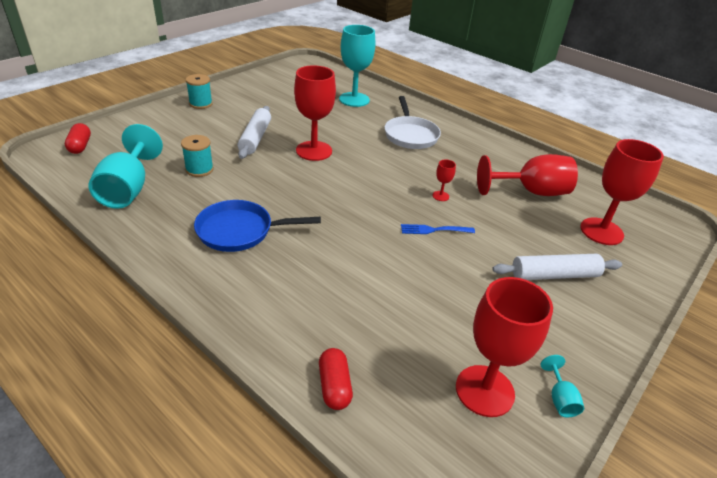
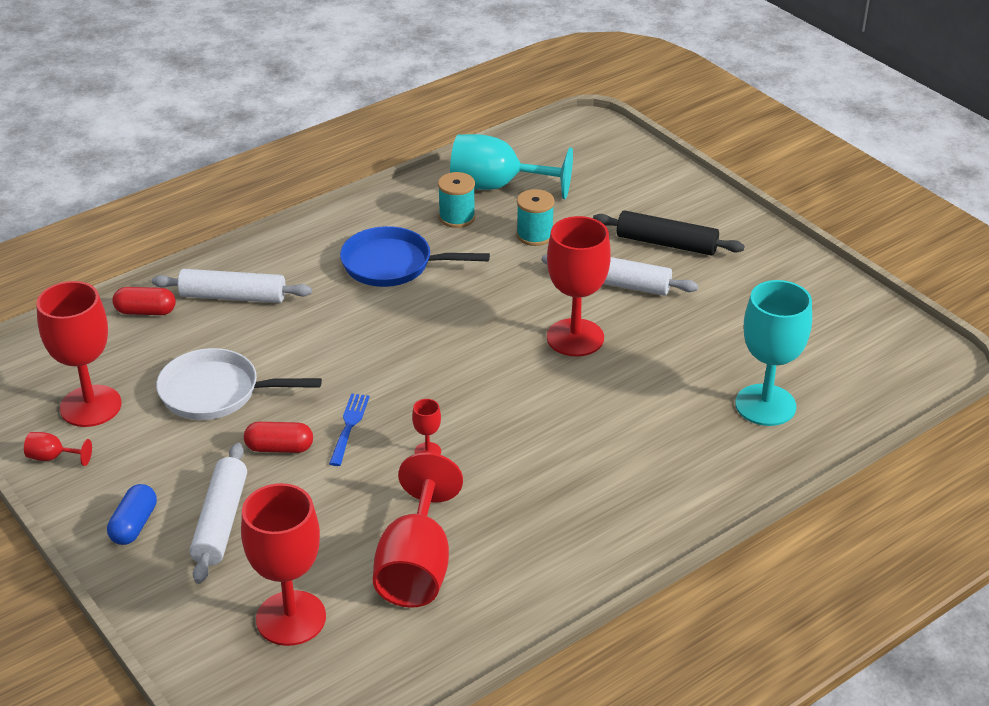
camera: 105 degrees right, 0 degrees up
(80, 146) = (603, 146): red capsule -> red capsule (279, 448)
(201, 104) = (732, 234): turquoise spool -> turquoise spool (457, 217)
(210, 123) = (666, 243): none -> black rolling pin
(240, 231) = (393, 264): blue pan -> blue pan turned 90 degrees counterclockwise
(298, 322) = (233, 296): none -> white rolling pin
(410, 135) = (623, 456): white pan -> white pan (216, 392)
(559, 399) = (53, 457): turquoise goblet -> red goblet
(589, 320) = (134, 525): none -> blue capsule

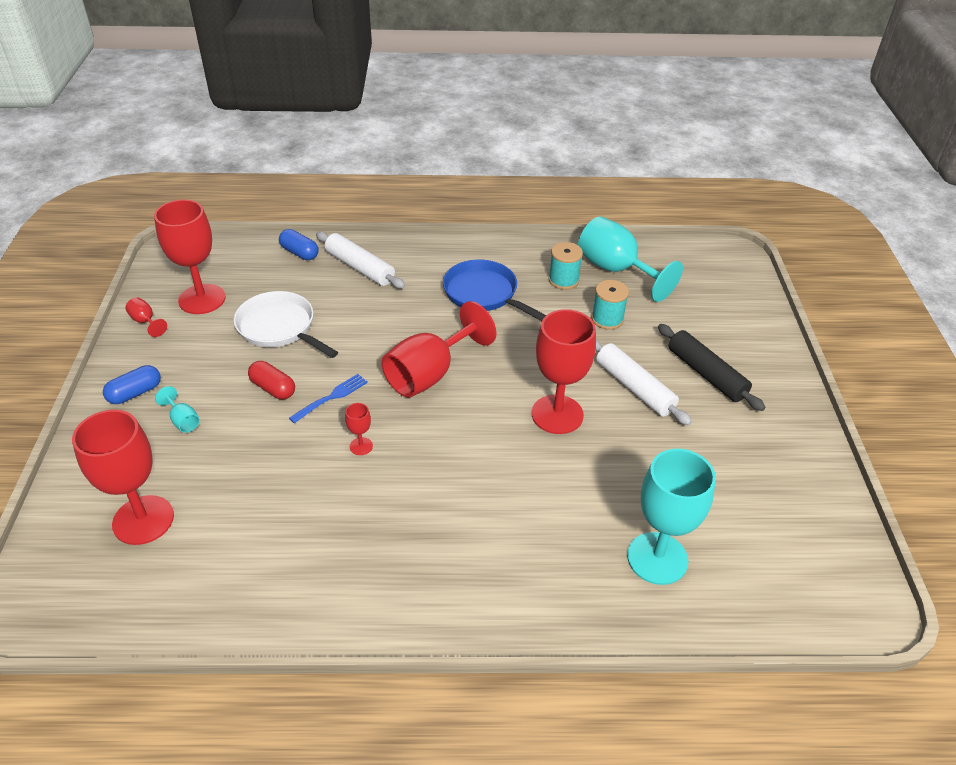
camera: 35 degrees right, 5 degrees up
(146, 311) = (299, 253): red capsule -> blue capsule
(220, 521) = (183, 420): white rolling pin -> turquoise goblet
(416, 566) = (259, 532): red goblet -> red goblet (430, 374)

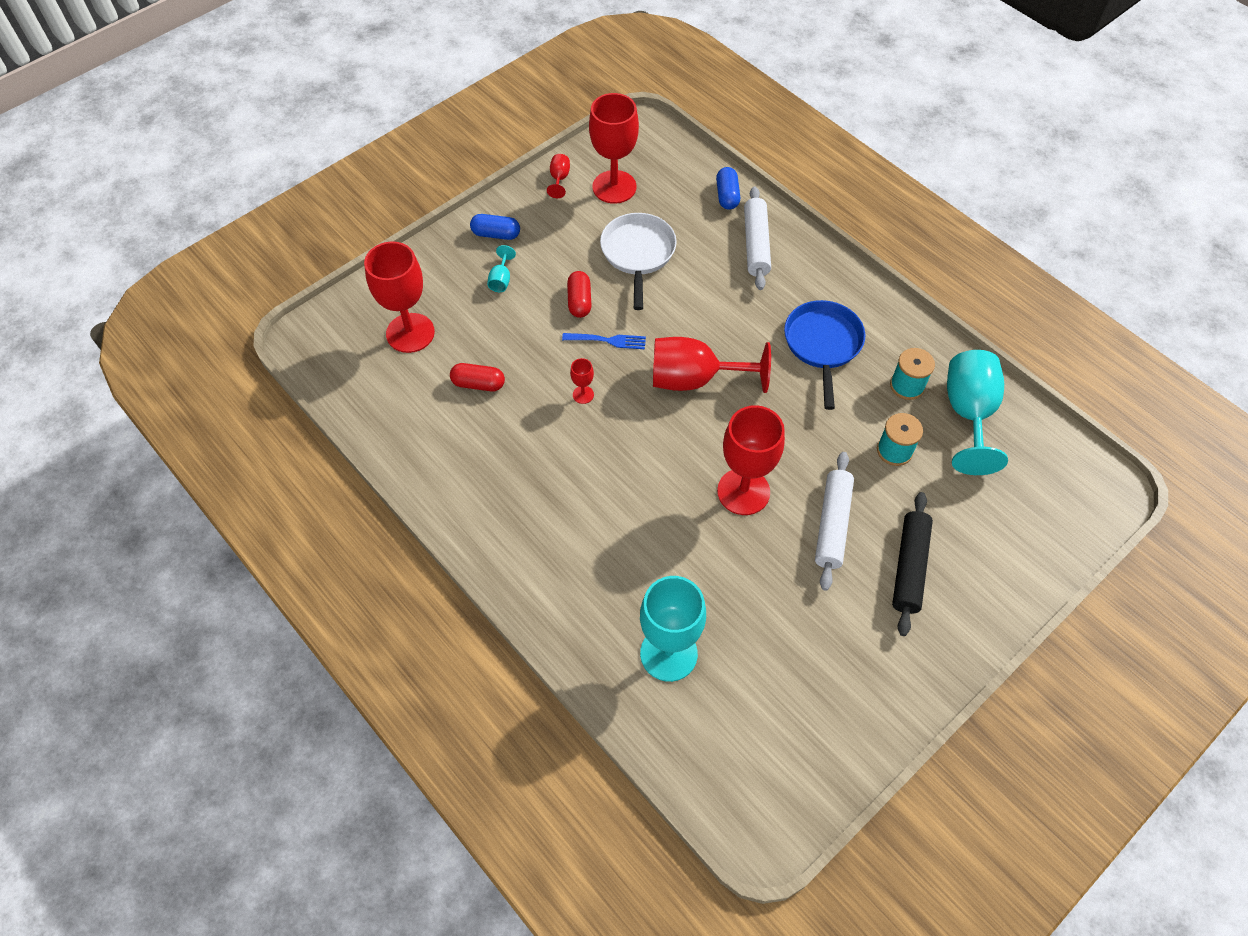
camera: 50 degrees right, 15 degrees up
(261, 507) = (478, 384): none -> red capsule

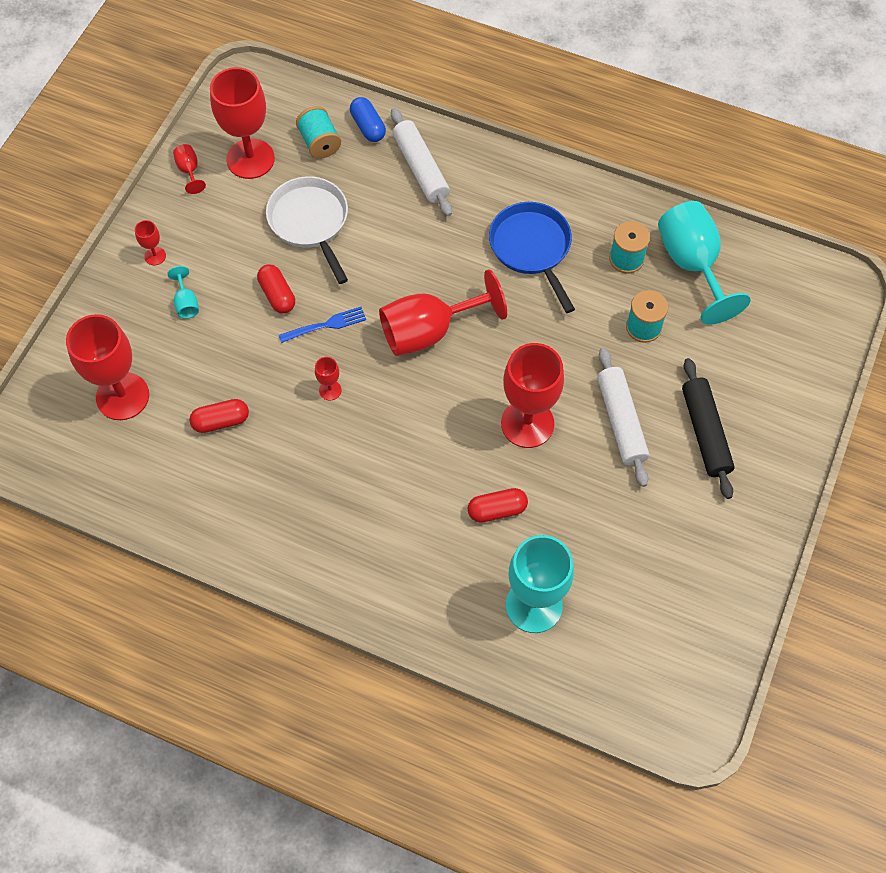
camera: 25 degrees left, 5 degrees up
(496, 234) = (155, 256): blue capsule -> red goblet
(677, 555) = (497, 510): none -> red capsule
(679, 194) = (320, 143): none -> turquoise spool

